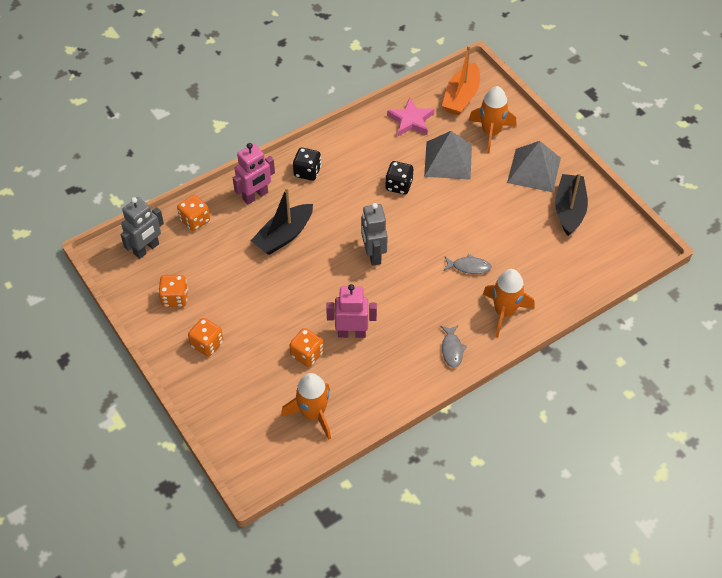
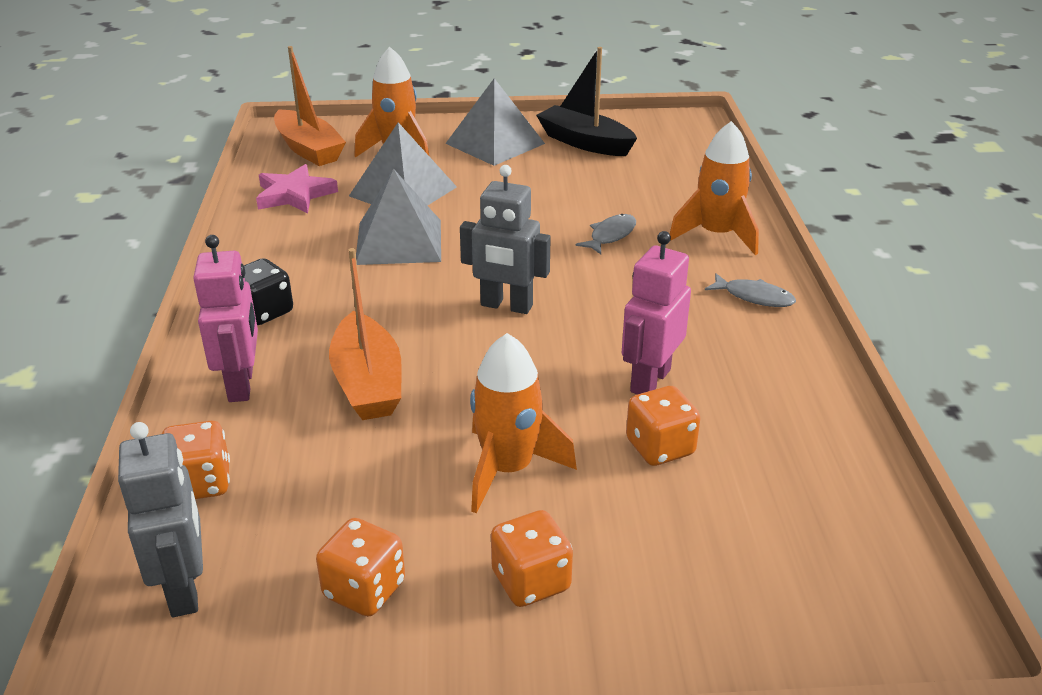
camera: 60 degrees left, 20 degrees down
(284, 236) = (368, 383): black boat -> orange boat
(313, 414) = (806, 488): orange rocket -> orange rocket (508, 469)
(399, 185) = (399, 241): black dice -> grey pyramid

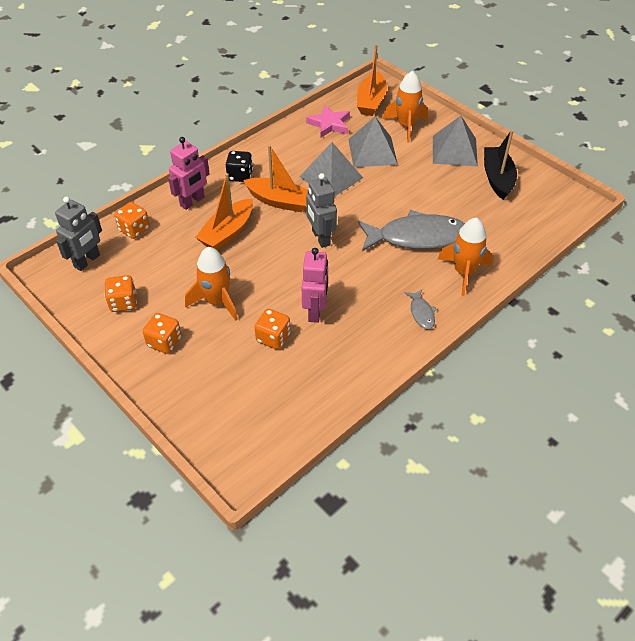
camera: 50 degrees right, 15 degrees up
(378, 304) = (280, 201): none -> orange boat
(610, 235) = (417, 237): grey fish -> grey fish, size x2.31
(649, 380) = (315, 311): pink robot -> pink robot turned 105 degrees clockwise

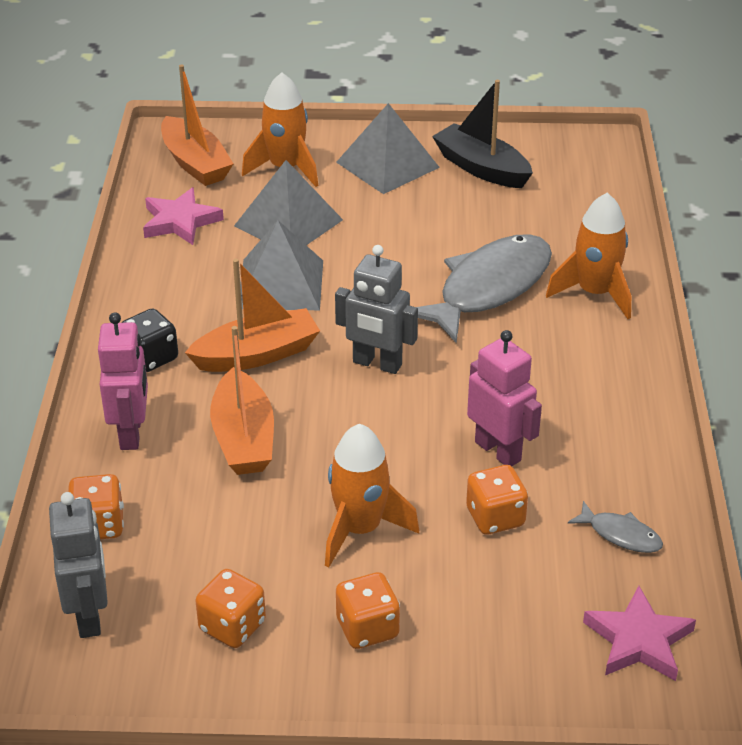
camera: 45 degrees left, 10 degrees down
(253, 435) = (638, 640): none -> pink star
(421, 313) = (615, 367): grey fish -> grey fish (620, 534)

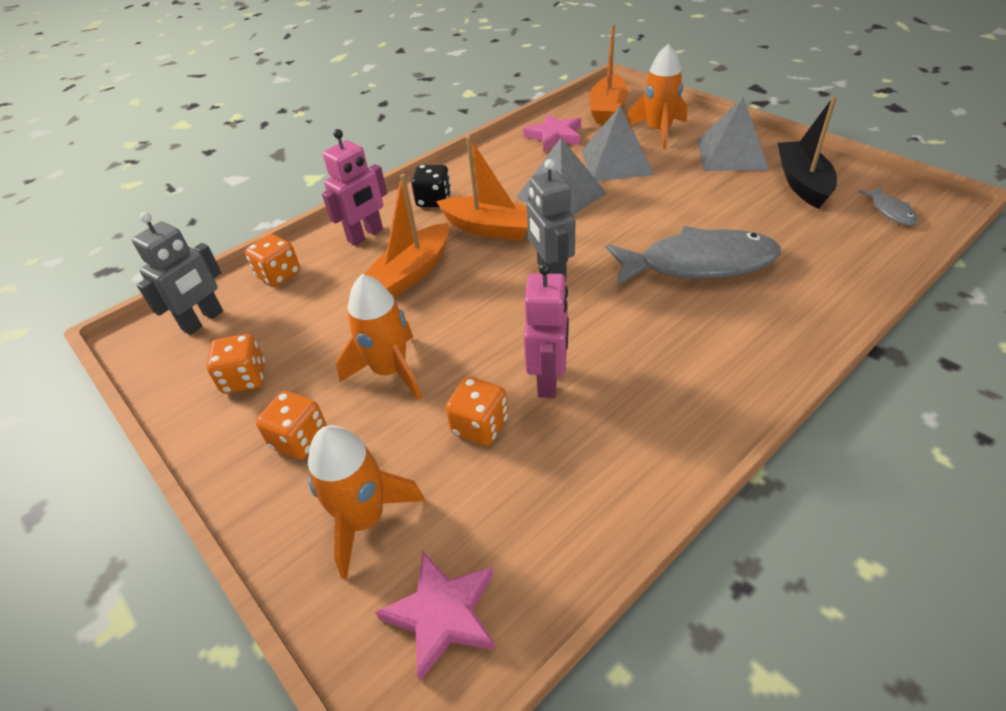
camera: 50 degrees right, 5 degrees up
(595, 293) = (783, 310): orange rocket -> orange rocket (364, 519)
(620, 534) = (550, 512): grey fish -> grey fish (890, 211)

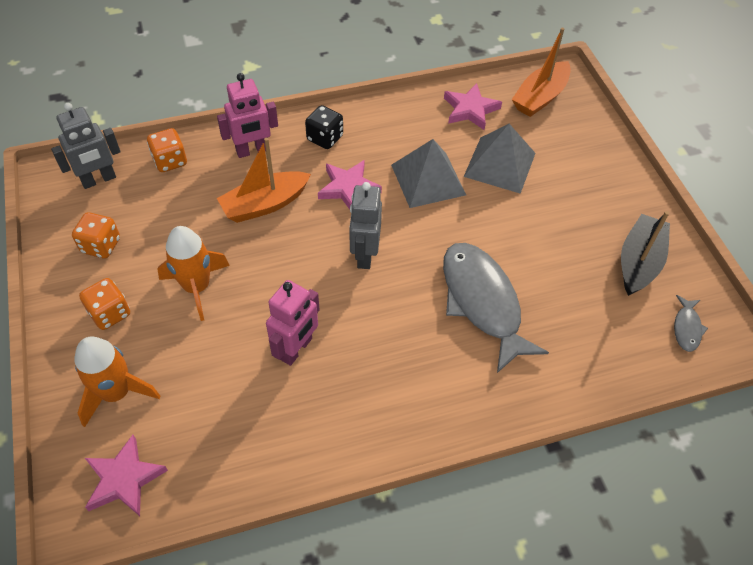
camera: 20 degrees right, 10 degrees up
(480, 426) = (227, 362): orange dice -> none
(489, 228) = (348, 188): orange boat -> pink star
(658, 131) = (563, 145): orange rocket -> none
(698, 264) = (482, 302): grey fish -> grey fish turned 135 degrees counterclockwise
(731, 154) = (605, 201): grey pyramid -> none

